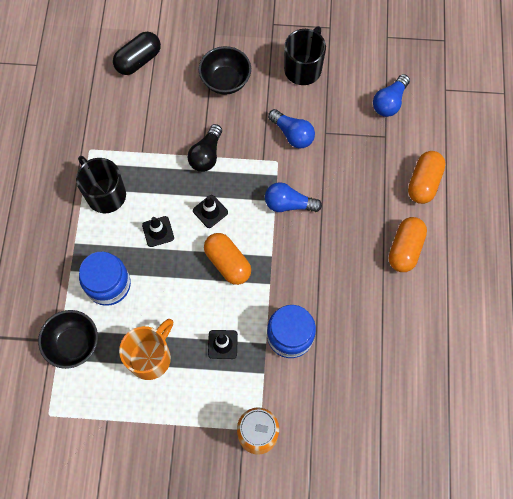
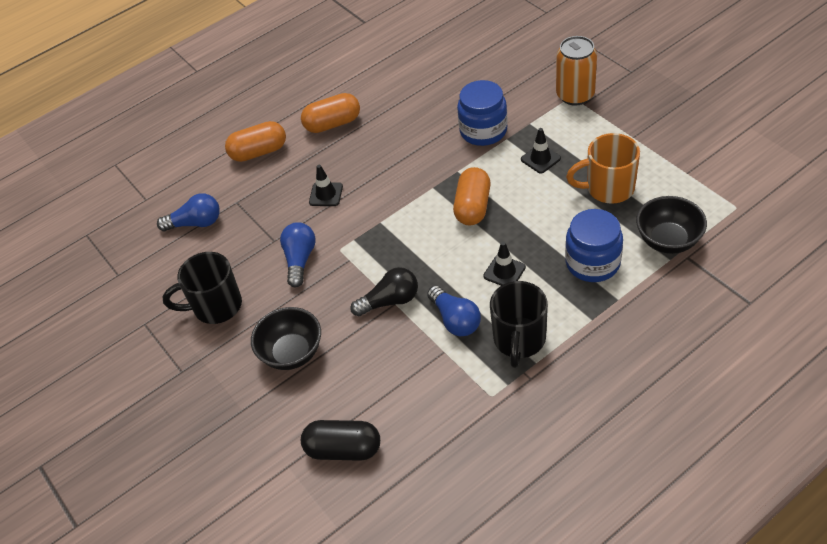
camera: 125 degrees left, 20 degrees down
(210, 211) = (442, 254): black traffic cone -> black traffic cone (326, 194)
(288, 204) = (373, 211): blue light bulb -> blue light bulb (455, 320)

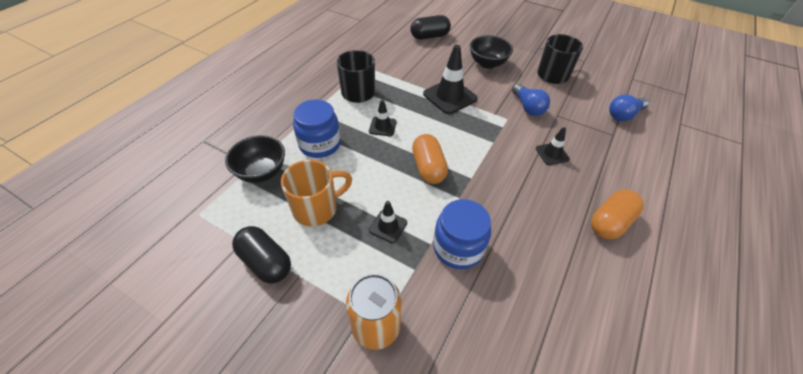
camera: 150 degrees right, 0 degrees up
(259, 152) = (644, 178): orange capsule -> none
(390, 301) = (450, 96): black light bulb -> black traffic cone
(455, 320) = (402, 94): blue light bulb -> none
(663, 152) = (265, 262): none -> black capsule

